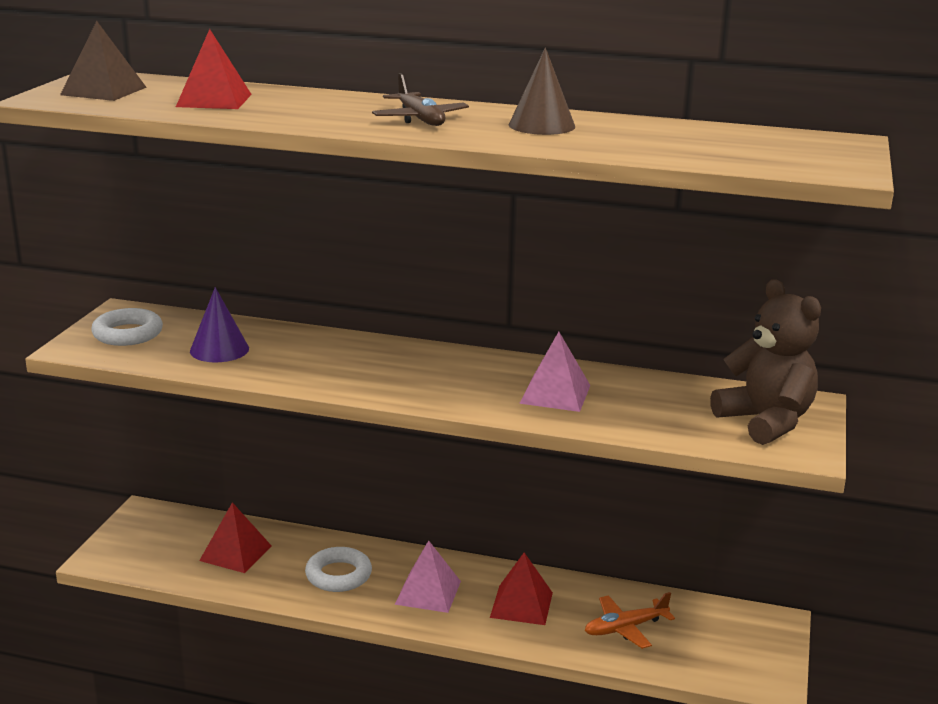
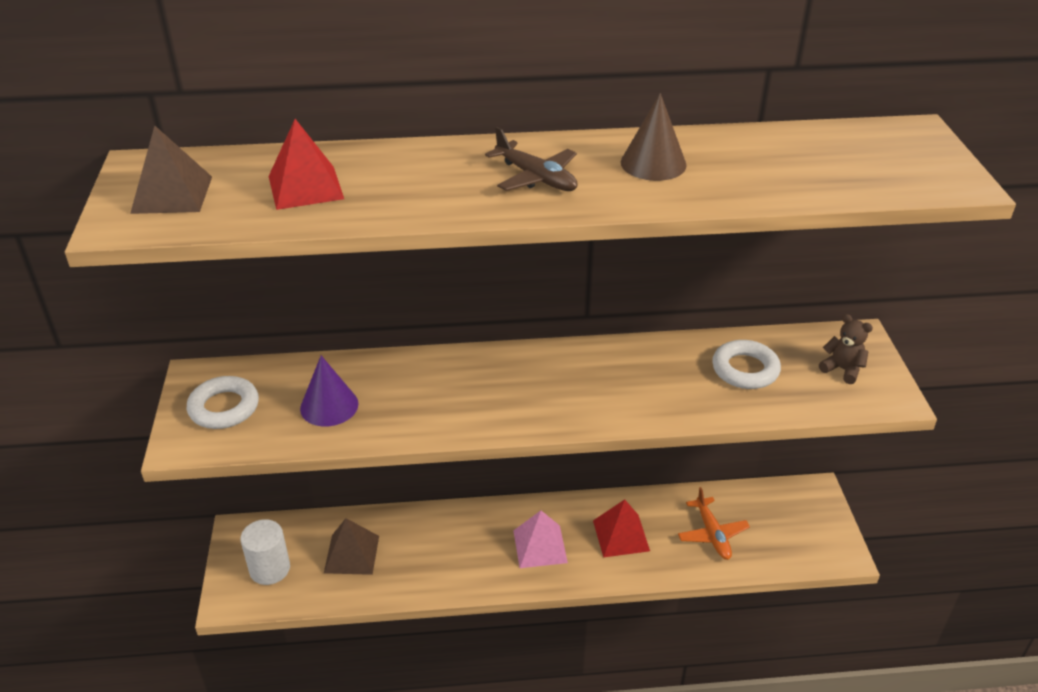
camera: 20 degrees left, 15 degrees up
(152, 545) = (270, 569): none -> white cylinder
(235, 553) = (351, 554): red pyramid -> brown pyramid
(338, 575) = (455, 551): white ring -> white ring (745, 369)
(555, 394) = (661, 382): pink pyramid -> none
(625, 628) = (712, 534): orange plane -> orange plane turned 60 degrees counterclockwise
(766, 421) = (842, 369): brown teddy bear -> brown teddy bear, size x0.50

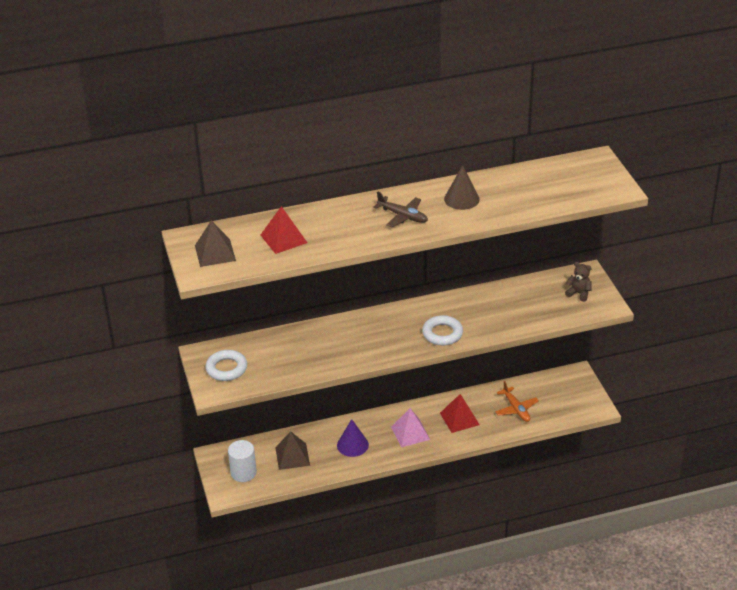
camera: 10 degrees left, 0 degrees up
(329, 406) = (288, 358): purple cone -> purple cone (352, 445)
(745, 369) = (523, 302): white ring -> white ring (442, 333)

